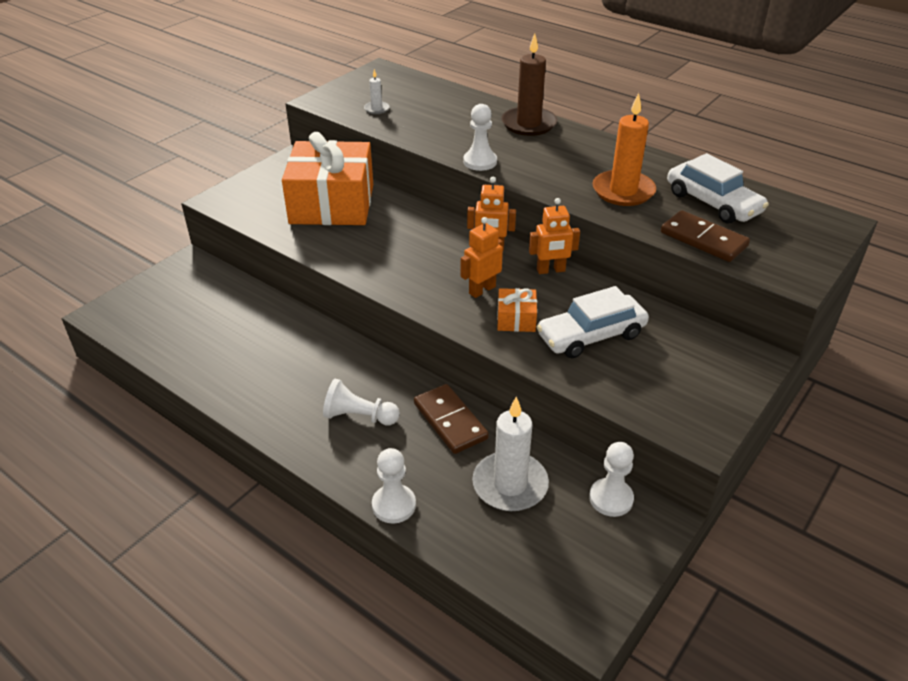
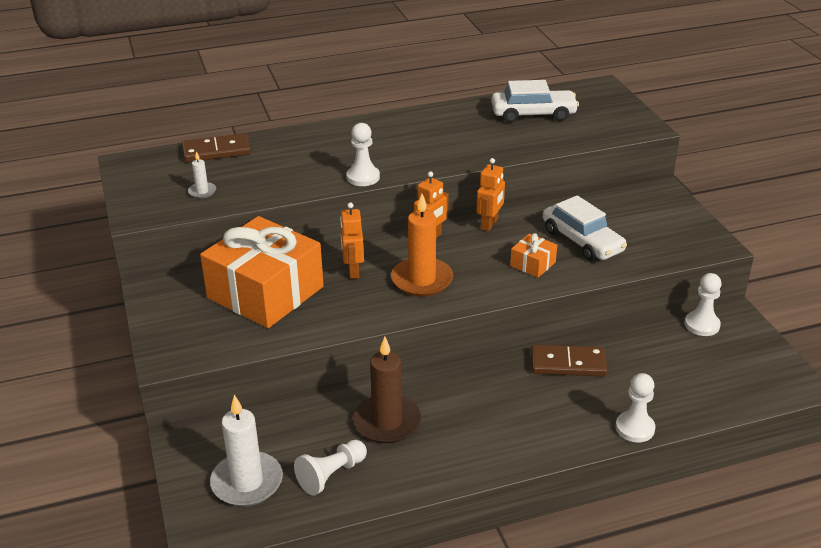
camera: 55 degrees left, 5 degrees down
(359, 416) = (521, 409): white pawn -> white pawn (331, 475)
(482, 290) = (481, 264): orange robot -> orange robot (353, 271)
(510, 484) = (656, 363): white candle -> white candle (247, 482)
(528, 124) = (333, 134): brown candle -> brown candle (387, 422)
(591, 335) = (582, 241): white car -> white car turned 45 degrees counterclockwise
(623, 191) = (479, 138): orange candle -> orange candle (422, 280)
(703, 239) = (572, 137): brown domino -> brown domino (216, 151)

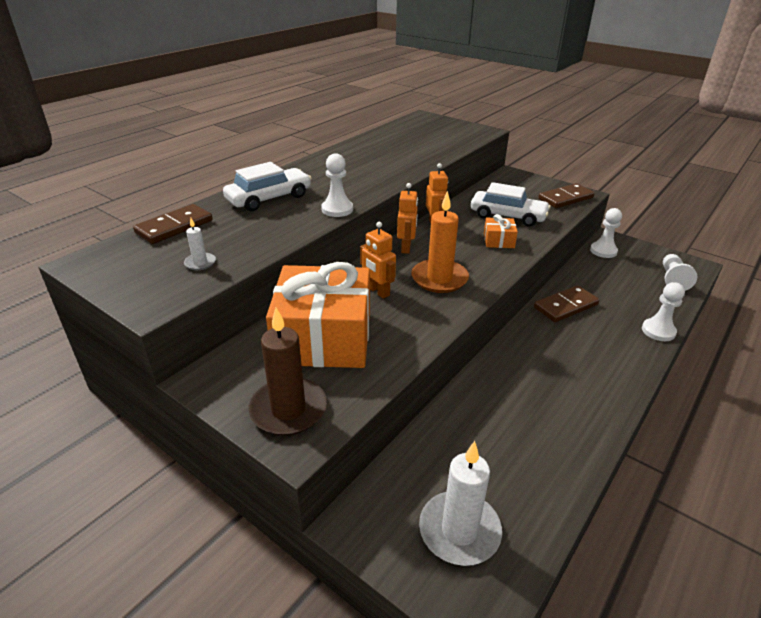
camera: 35 degrees left, 0 degrees up
(331, 475) = (520, 479): white pawn -> white pawn (672, 279)
(387, 422) = (505, 408): brown candle -> brown candle (288, 409)
(533, 114) = (403, 140): white car -> white car (269, 198)
(683, 243) = (565, 198): none -> brown domino

